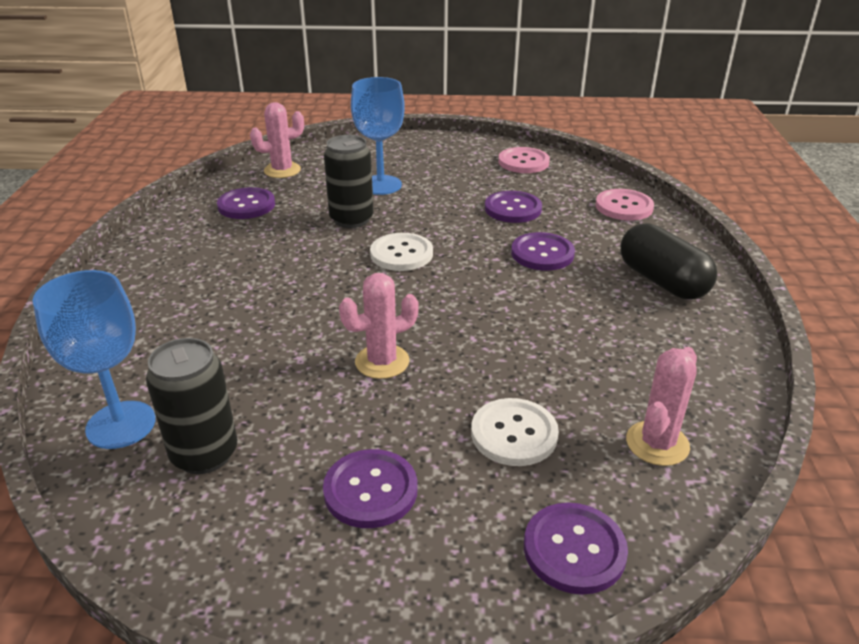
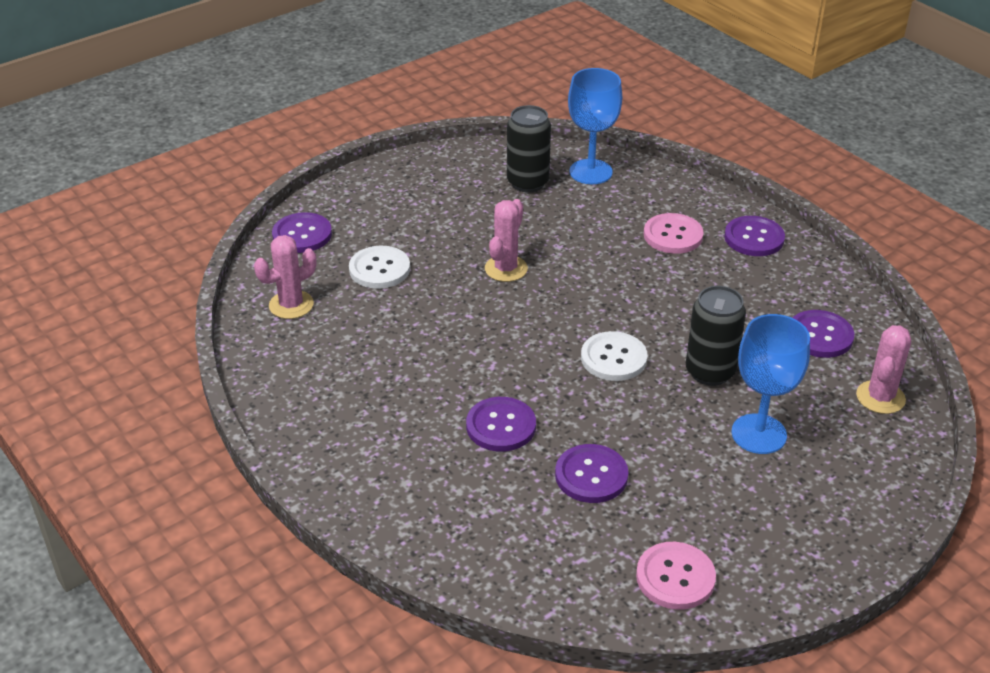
camera: 140 degrees right, 5 degrees up
(370, 490) = (425, 209): purple button -> purple button (754, 238)
(624, 207) = (484, 551): pink button -> pink button (673, 235)
(657, 443) = (291, 305): pink cactus -> pink cactus turned 60 degrees clockwise
(662, 281) = (370, 450): black capsule -> none

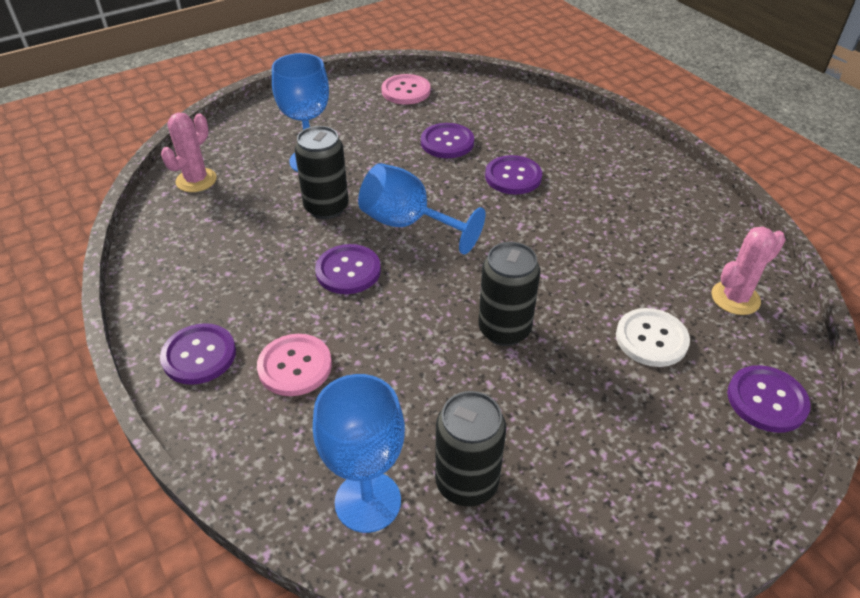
camera: 175 degrees left, 5 degrees up
(506, 269) = (504, 330): pink cactus -> black can
(613, 358) = (408, 224): white button -> blue goblet
(820, 336) = (208, 233): purple button -> purple button (348, 271)

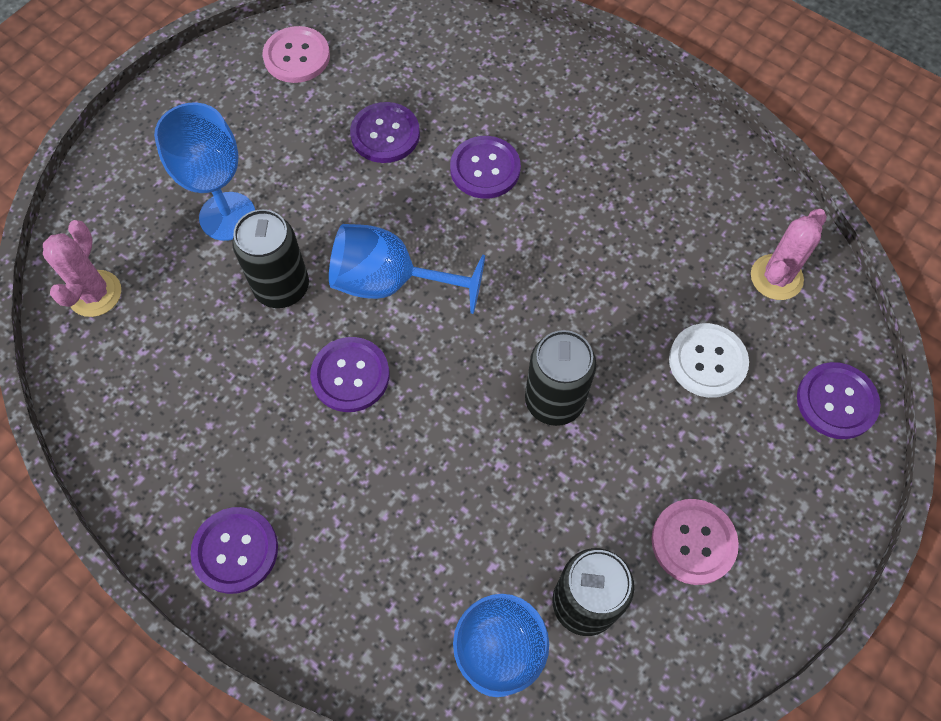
camera: 20 degrees left, 20 degrees up
(295, 366) = (349, 527): pink button -> pink button (693, 542)

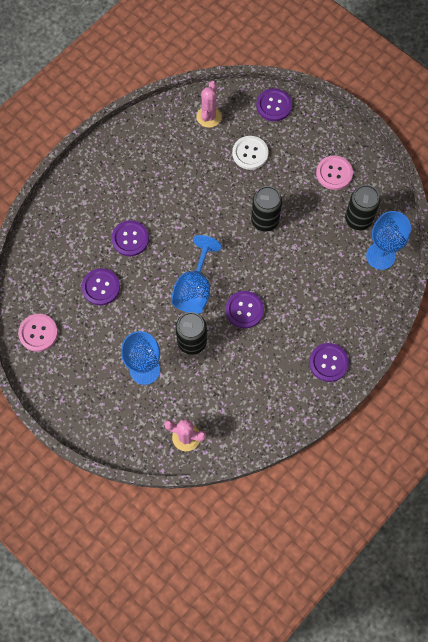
camera: 85 degrees left, 5 degrees up
(776, 277) = (209, 117): pink cactus -> pink cactus turned 60 degrees clockwise

